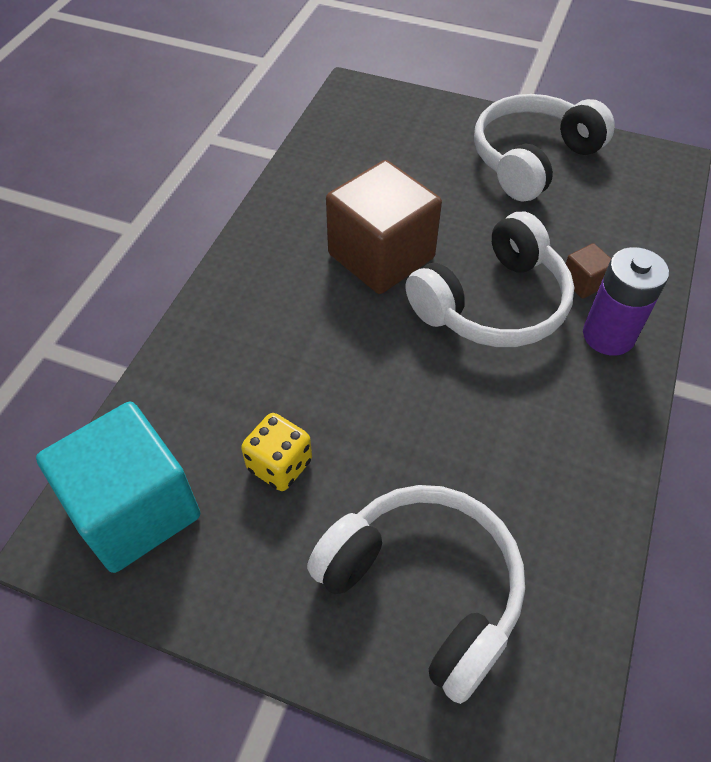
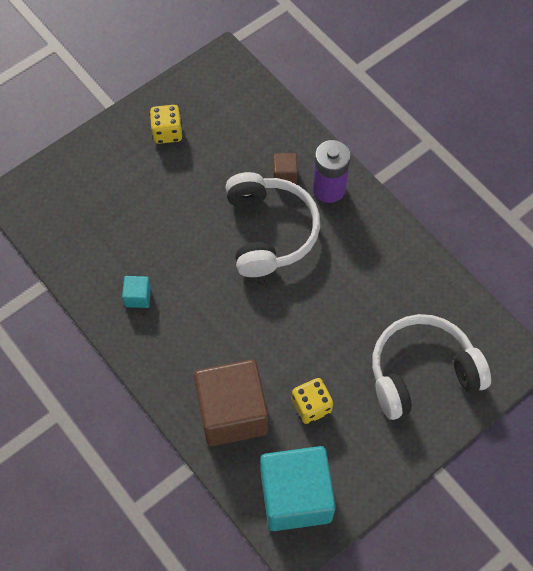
camera: 60 degrees left, 10 degrees up
(312, 226) = (138, 297): none -> turquoise cube
(381, 256) = (192, 270): brown cube -> brown cube (232, 412)
(533, 159) = (167, 132): white headphones -> yellow dice

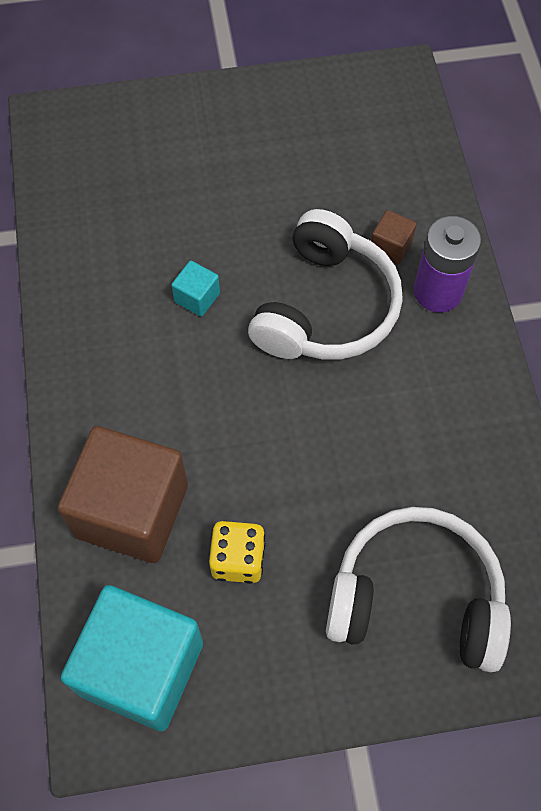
camera: 30 degrees right, 0 degrees up
(138, 297) = (112, 305): turquoise cube -> turquoise cube (197, 297)
(167, 132) = (276, 128): yellow dice -> none

